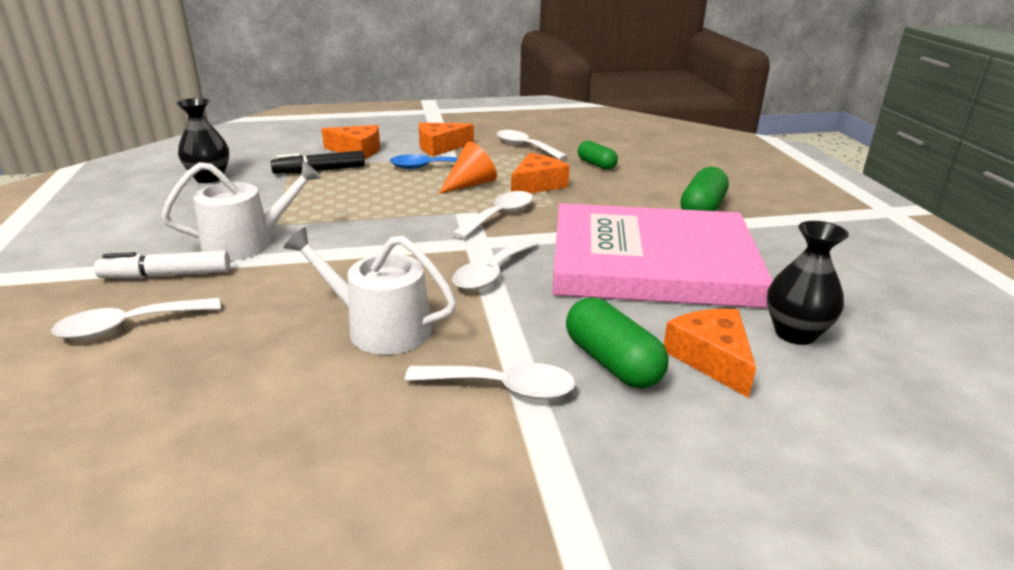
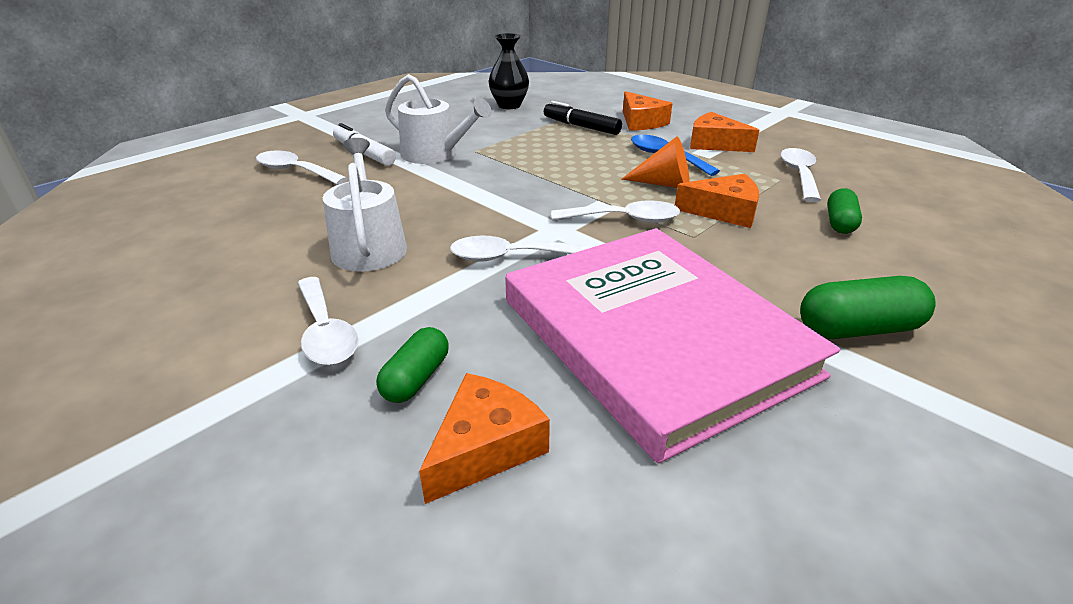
camera: 55 degrees right, 5 degrees up
(612, 362) = (416, 378): green capsule -> green capsule, size x0.66
(795, 333) = (620, 510): black vase -> none

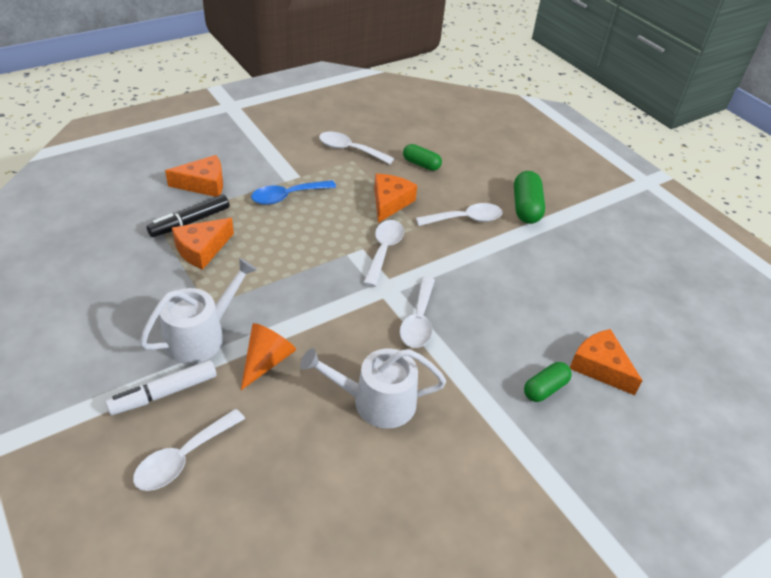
camera: 80 degrees left, 10 degrees up
(325, 332) = (492, 433): white spoon -> white spoon (465, 219)
(416, 378) = (545, 388): green capsule -> green capsule turned 75 degrees counterclockwise
(509, 105) = (91, 255): black vase -> none
(654, 337) = (521, 280): pink book -> none
(664, 184) = (336, 214): orange cone -> orange cone (266, 361)
(714, 144) = (276, 164): orange cheese -> orange cheese (202, 249)

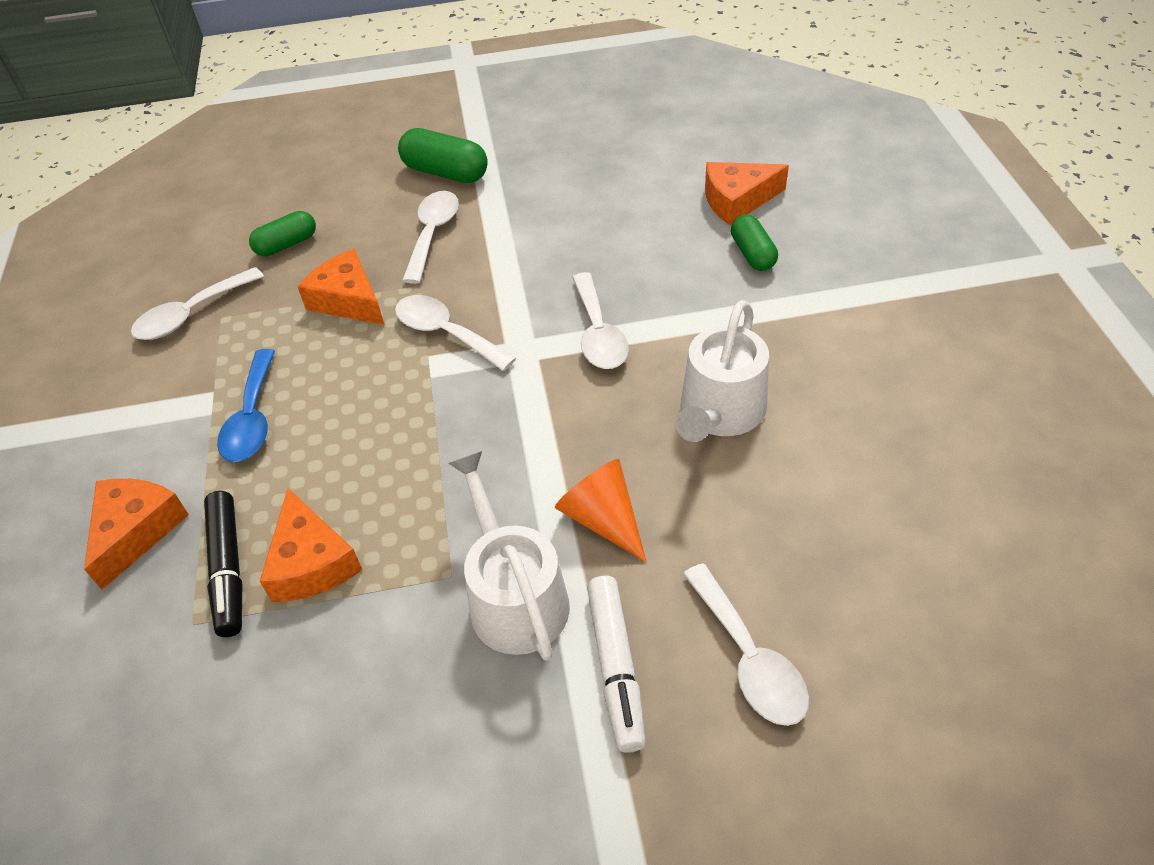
camera: 60 degrees left, 5 degrees up
(418, 321) = (598, 333): white spoon -> white spoon turned 45 degrees clockwise

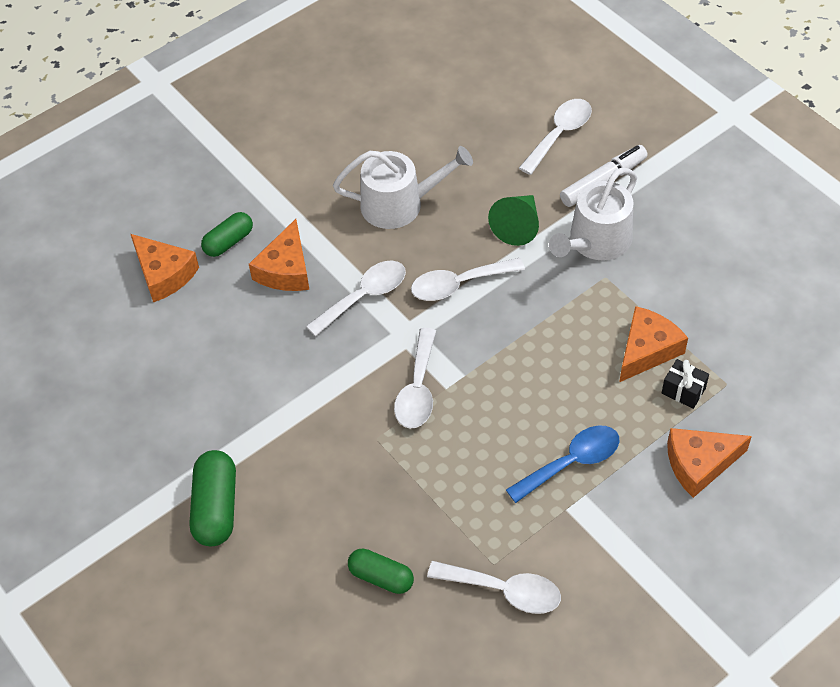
camera: 120 degrees left, 5 degrees up
(228, 569) = (683, 391): black marker -> black gift
(348, 300) = (421, 479): orange cheese -> orange cheese (286, 269)
(433, 234) = (308, 466): white spoon -> white spoon (458, 284)
(602, 519) = (518, 226): orange cone -> green cone

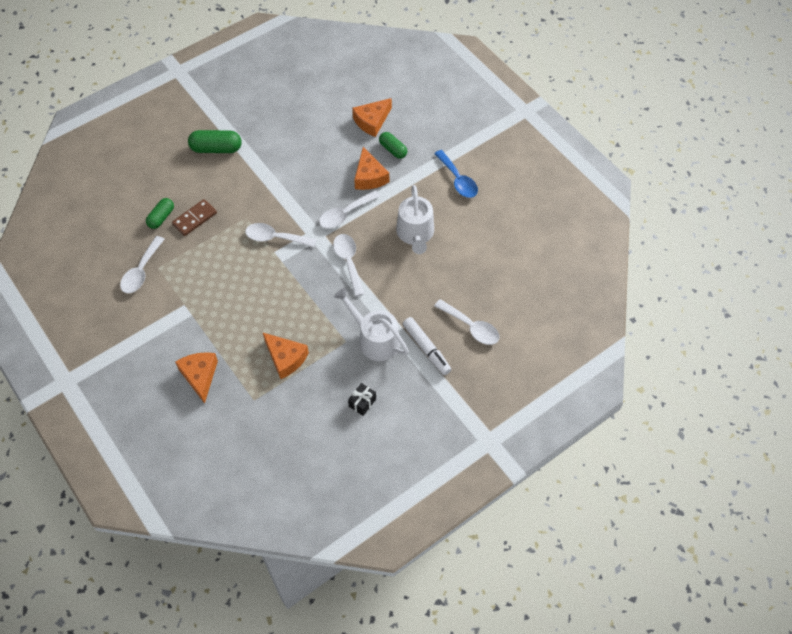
camera: 90 degrees right, 5 degrees up
(286, 269) = (369, 177): orange cheese -> orange cheese turned 120 degrees counterclockwise
(364, 296) = (345, 214): white spoon -> white spoon turned 90 degrees clockwise
(381, 520) = (194, 219): none -> brown domino
(518, 226) = (392, 296): green cone -> none
(571, 462) = (213, 310): blue spoon -> blue spoon (458, 180)
(683, 391) = (252, 374): black gift -> black gift (362, 403)

